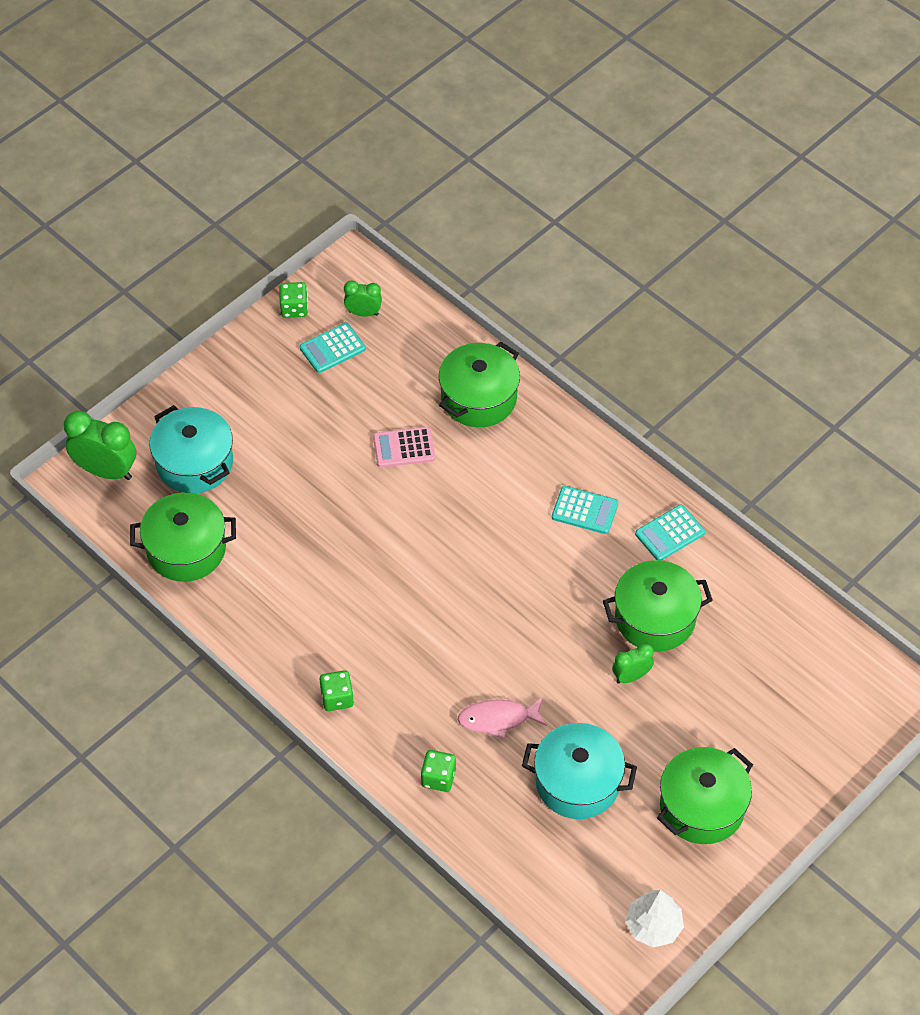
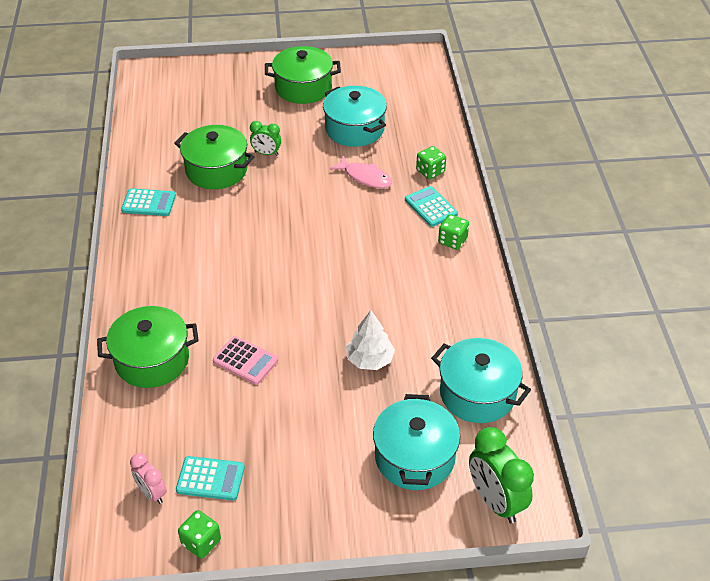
camera: 140 degrees left, 10 degrees down
(186, 549) = (477, 393): green pot -> turquoise pot
(363, 313) = (152, 493): green clock -> pink clock
(585, 510) = (179, 245): turquoise calculator -> turquoise calculator (430, 207)
(653, 926) = (384, 64): white tree -> white tree (370, 360)

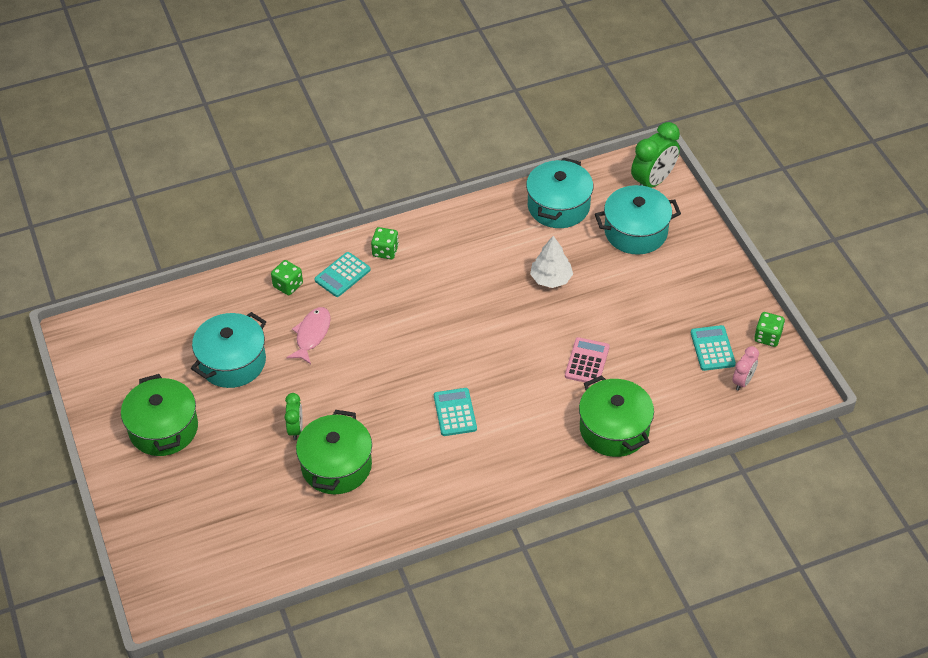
camera: 105 degrees left, 5 degrees up
(149, 203) = (408, 509): turquoise calculator -> turquoise calculator (455, 412)

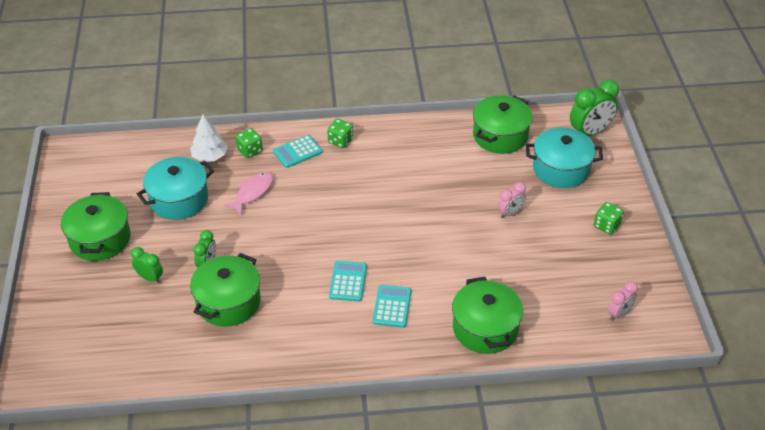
camera: 15 degrees right, 5 degrees down
(239, 459) = (150, 278): none -> green clock
(551, 278) = (473, 191): white tree -> white tree (210, 156)
(558, 206) = (500, 136): turquoise pot -> green pot
(587, 361) = (480, 265): pink calculator -> none
(598, 295) = (510, 213): none -> pink clock
(712, 348) = (599, 279): turquoise calculator -> turquoise calculator (392, 306)
(767, 337) = (654, 280): green dice -> green dice (606, 225)

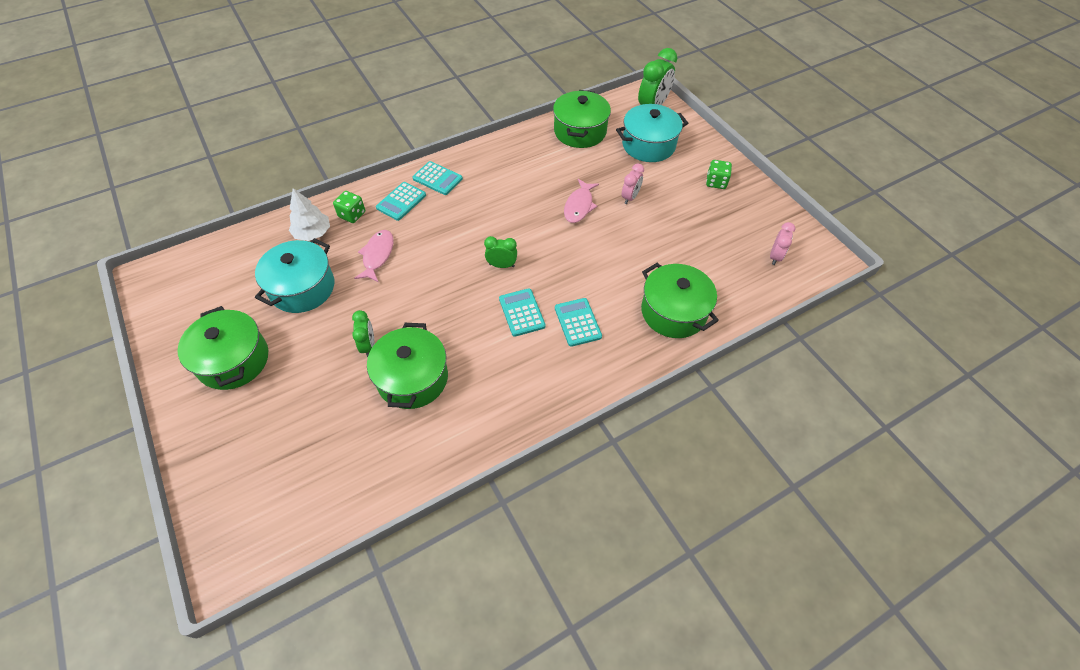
camera: 25 degrees left, 10 degrees up
(150, 278) = (313, 383): green clock -> green clock (501, 265)
(340, 141) = (437, 178): green dice -> turquoise calculator
(456, 206) = (579, 206): none -> pink fish

